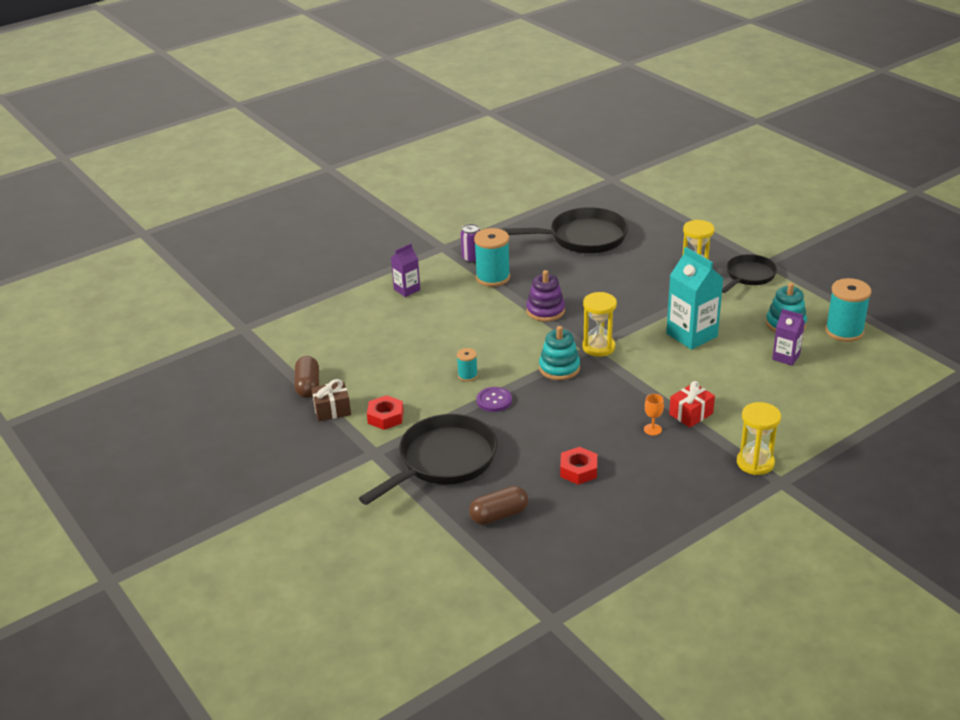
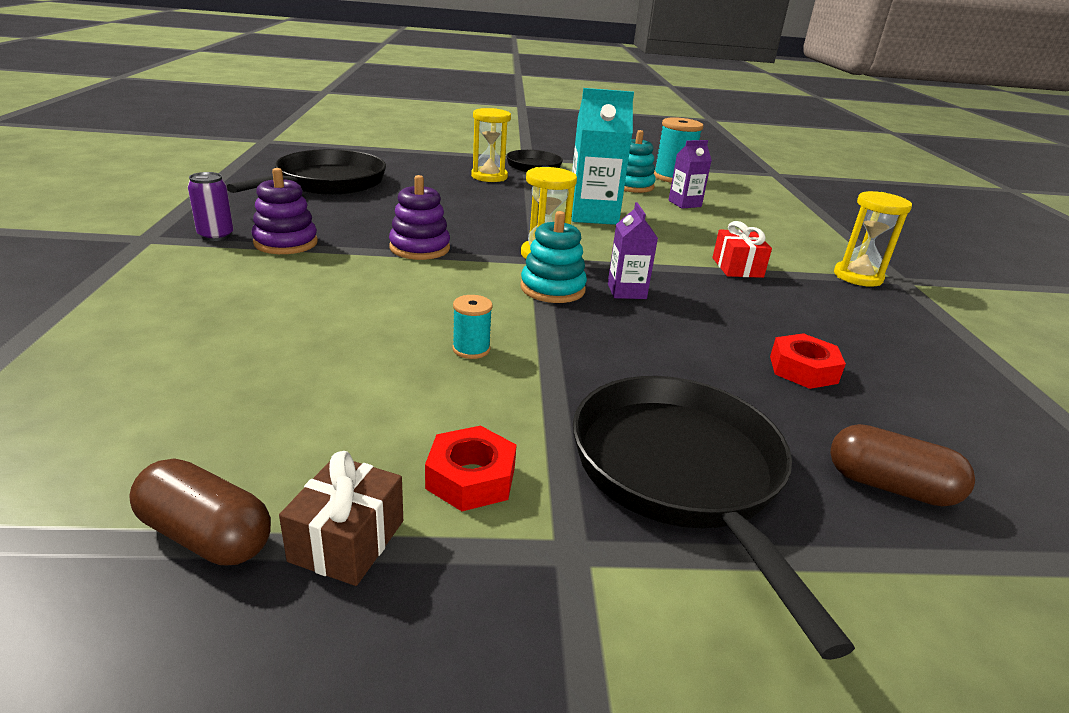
camera: 60 degrees left, 5 degrees down
(407, 290) = (168, 298): purple carton -> purple carton (626, 291)
(493, 277) = (286, 243): turquoise spool -> purple stacking toy
(494, 400) = (564, 357): purple button -> none
(499, 515) = (889, 486): brown capsule -> brown capsule turned 75 degrees counterclockwise
(652, 429) = (749, 294): orange goblet -> none

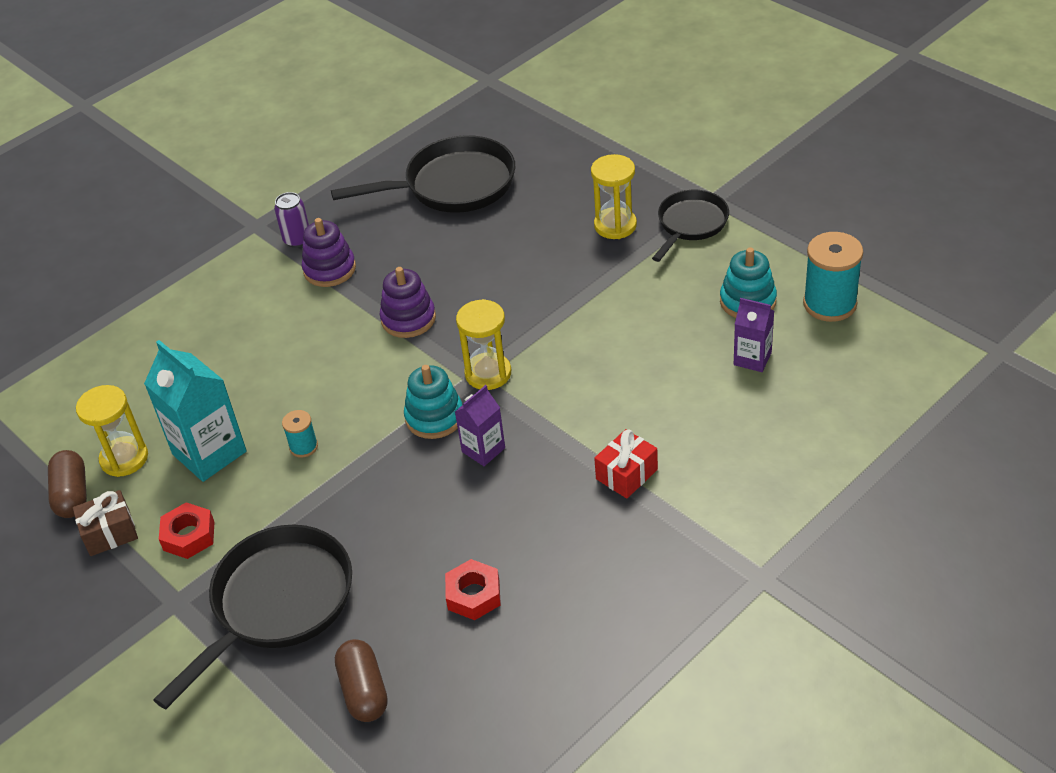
camera: 55 degrees right, 15 degrees up
(592, 215) = (618, 336): turquoise carton -> turquoise carton (209, 453)
(857, 277) = (723, 549): yellow hourglass -> yellow hourglass (124, 458)

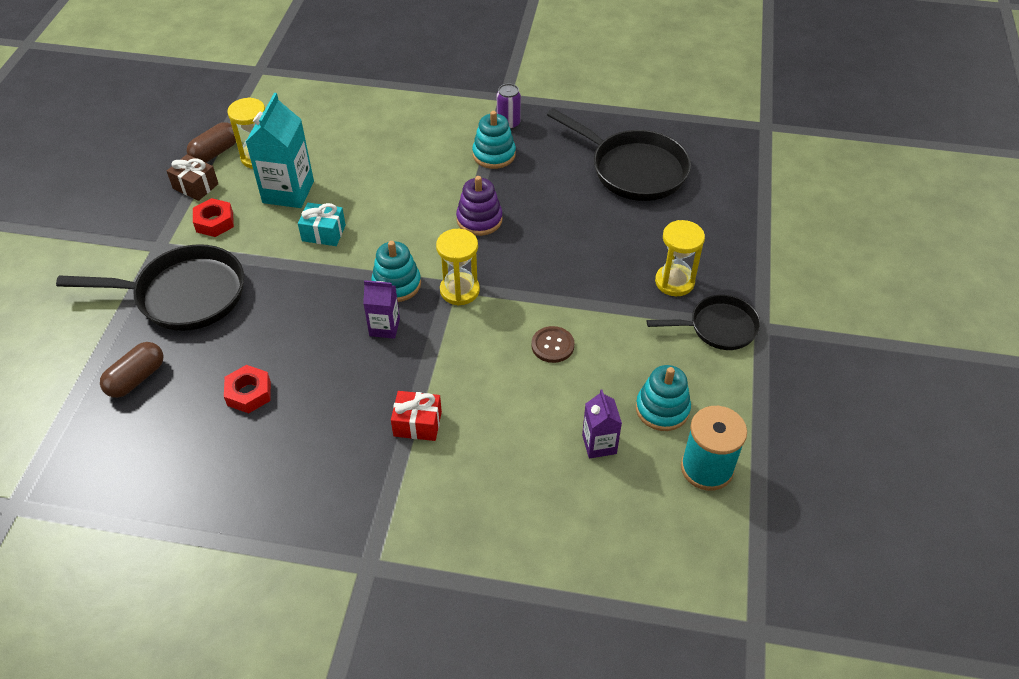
camera: 50 degrees right, 5 degrees up
(303, 447) = (323, 233): turquoise spool -> turquoise gift
(329, 269) = (494, 154): purple stacking toy -> turquoise stacking toy
(616, 338) = (552, 345): none -> brown button

